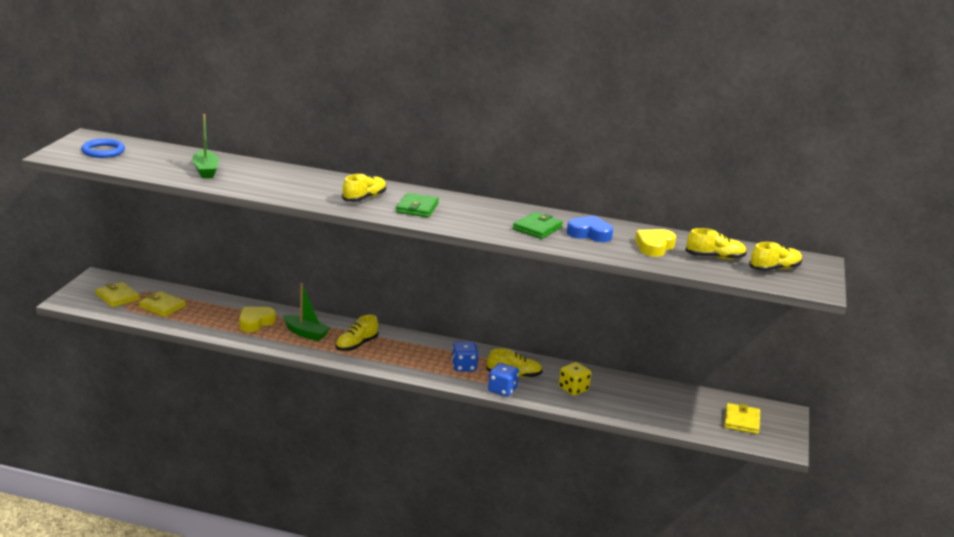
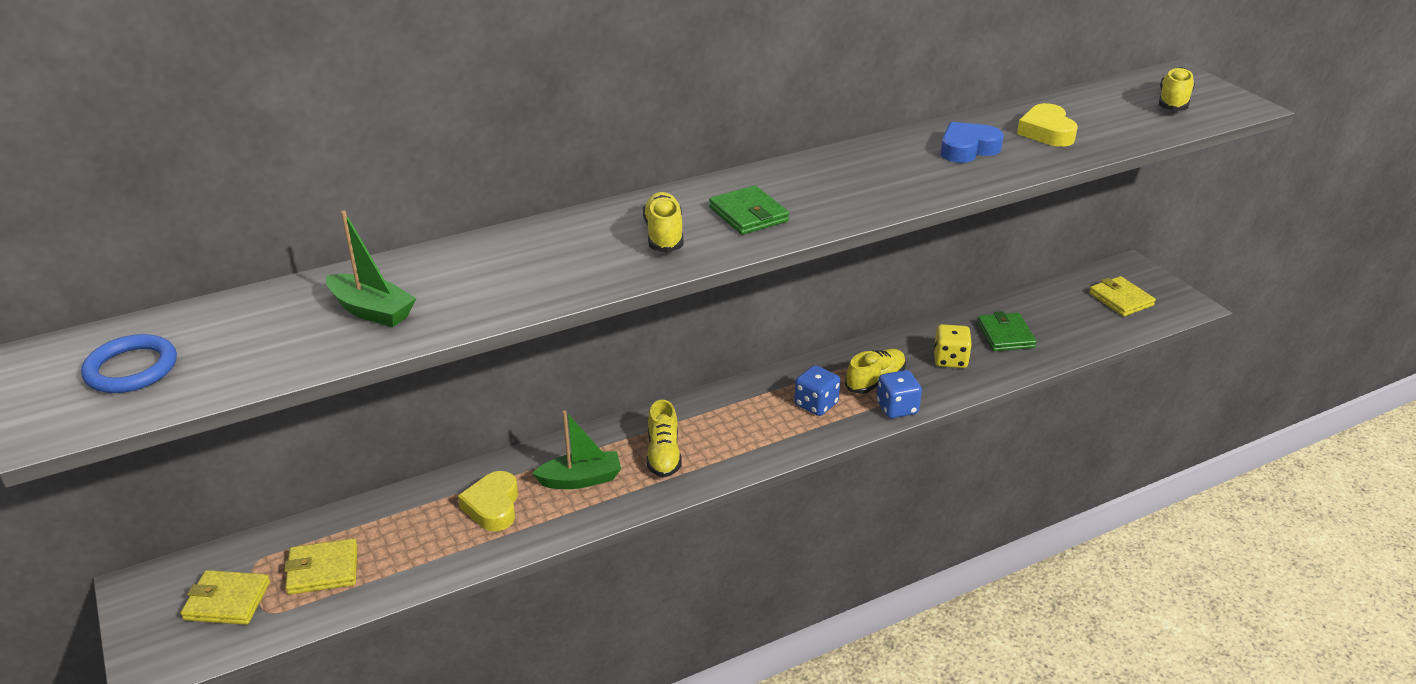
camera: 40 degrees left, 10 degrees up
(537, 228) = (913, 170): green wallet -> green wallet (1005, 335)
(715, 257) = (1112, 116): yellow shoe -> none

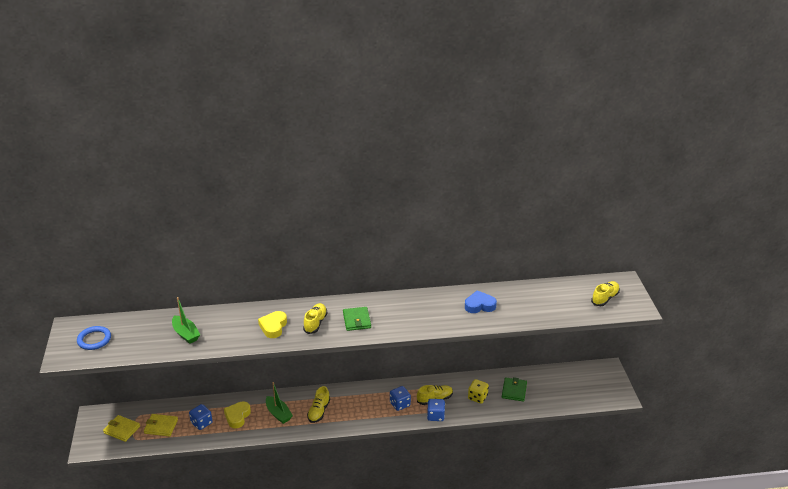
camera: 20 degrees right, 0 degrees up
(417, 539) = (201, 423): none -> blue dice
(580, 479) = (278, 414): green boat -> green boat turned 45 degrees clockwise
(1046, 132) = (525, 303): yellow heart -> yellow heart (273, 327)
(1120, 299) = (588, 385): yellow wallet -> none

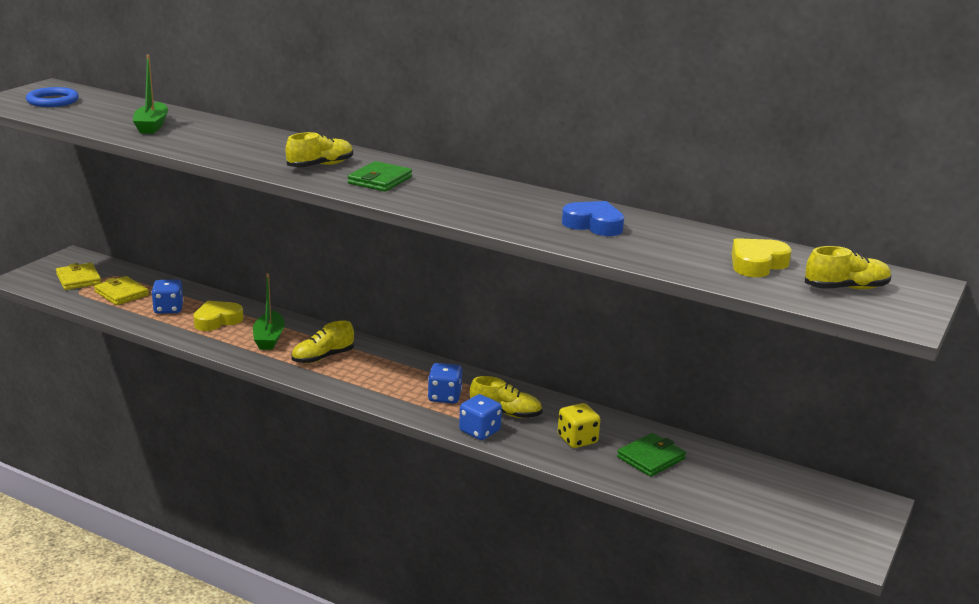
camera: 35 degrees right, 10 degrees down
(273, 327) = (262, 152): yellow heart -> yellow heart (757, 264)

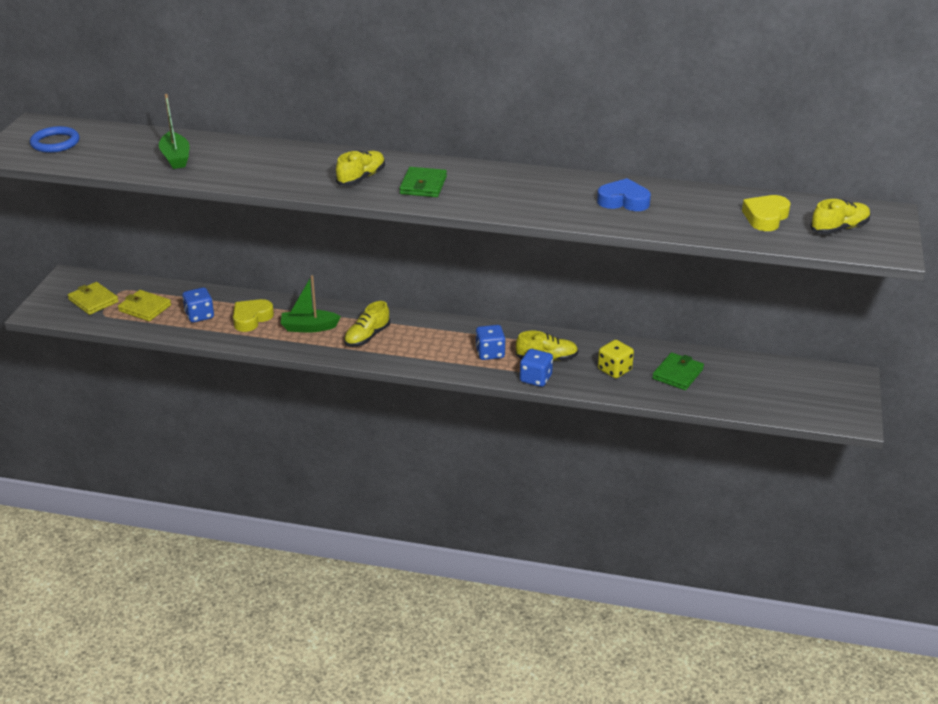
camera: 15 degrees left, 10 degrees up
(269, 338) = (309, 327): green boat -> green boat turned 105 degrees clockwise

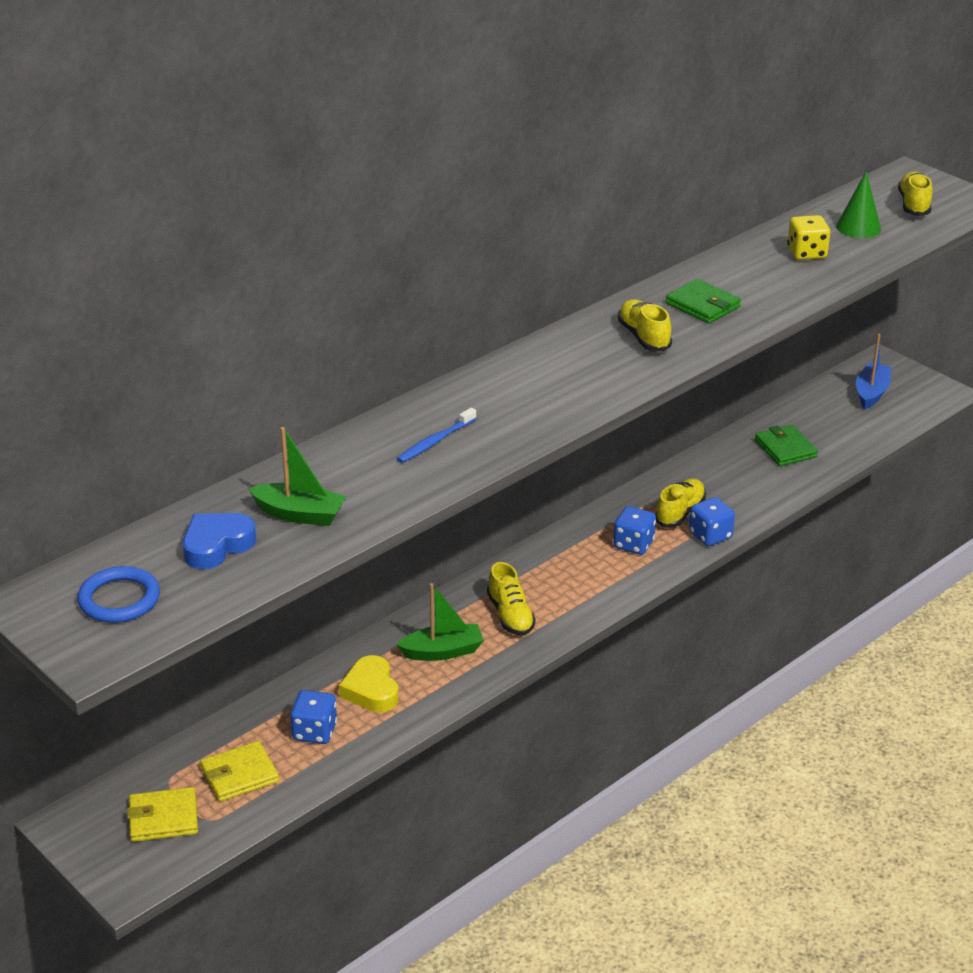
camera: 55 degrees left, 0 degrees up
(290, 168) = (435, 441): none -> blue toothbrush
(309, 327) = (442, 651): green boat -> green boat turned 135 degrees counterclockwise
(361, 178) = (519, 404): yellow shoe -> yellow shoe (643, 337)
(423, 185) = (584, 373): green wallet -> green wallet (703, 305)
(614, 370) = (742, 481): yellow dice -> yellow dice (806, 253)
(623, 201) = (749, 279): blue heart -> blue heart (217, 545)
(765, 217) = (858, 227): yellow heart -> green cone
(803, 387) = (871, 393): none -> blue boat

